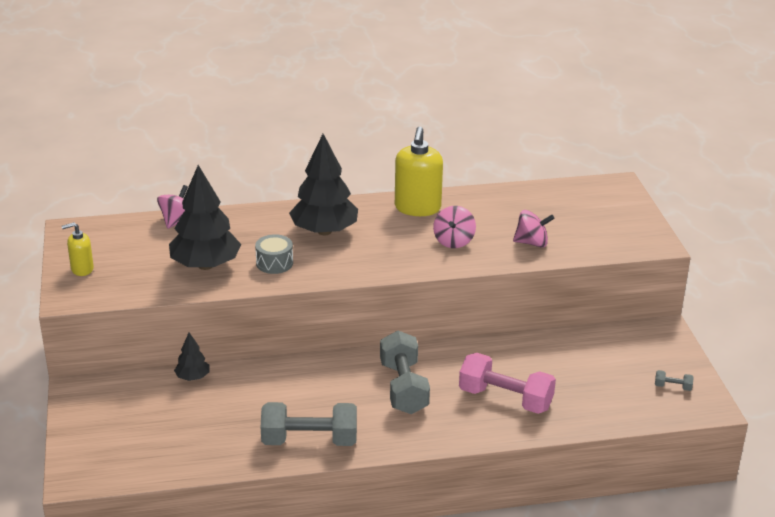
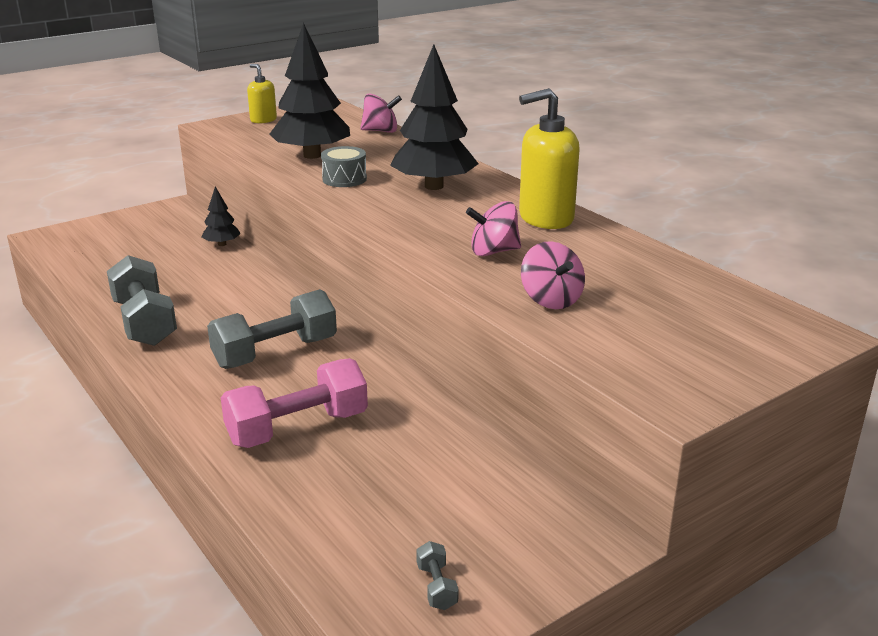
camera: 65 degrees right, 5 degrees down
(505, 399) = (297, 428): pink dumbbell -> pink dumbbell turned 60 degrees clockwise

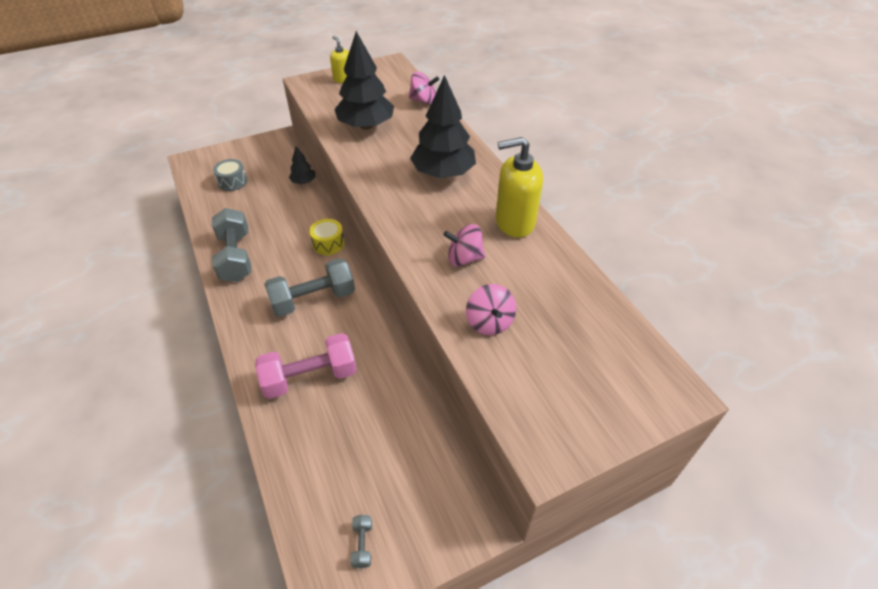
camera: 10 degrees right, 20 degrees up
(278, 298) = (328, 244): none -> yellow drum
(344, 179) = (381, 157): grey drum -> grey drum (232, 182)

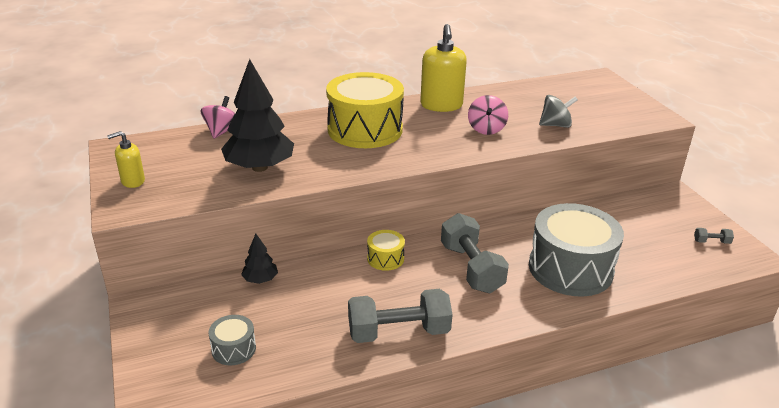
camera: 85 degrees left, 15 degrees down
(310, 377) = (570, 268): pink dumbbell -> grey drum
(443, 173) = (365, 130): black tree -> yellow drum
(489, 322) = (555, 125): pink spinning top -> grey spinning top

